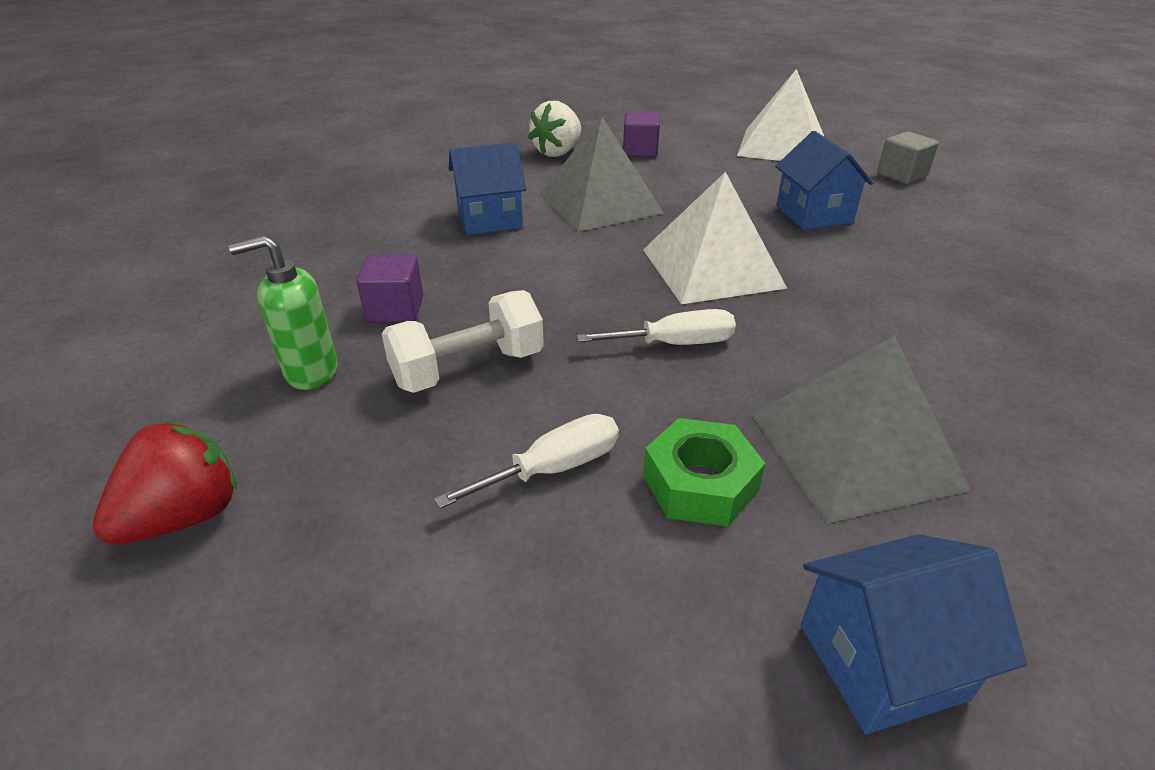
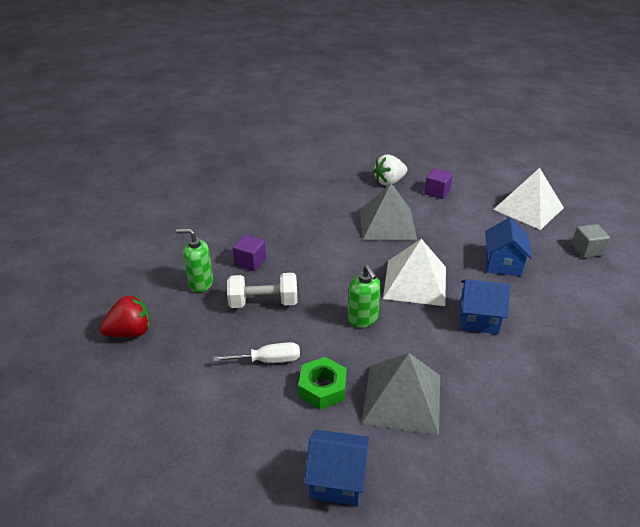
camera: 25 degrees right, 0 degrees up
(490, 219) = (324, 220): blue house -> blue house (478, 319)
(675, 344) = (362, 319): white screwdriver -> green soap dispenser

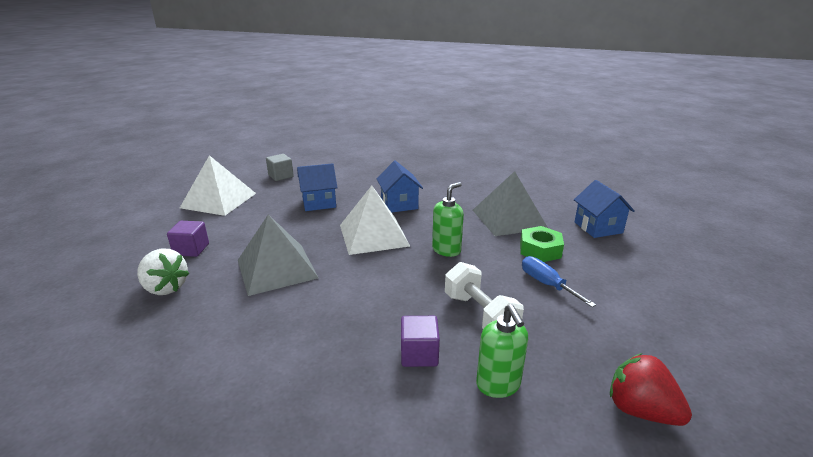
camera: 115 degrees left, 10 degrees down
(268, 360) = (547, 284): white screwdriver -> blue screwdriver

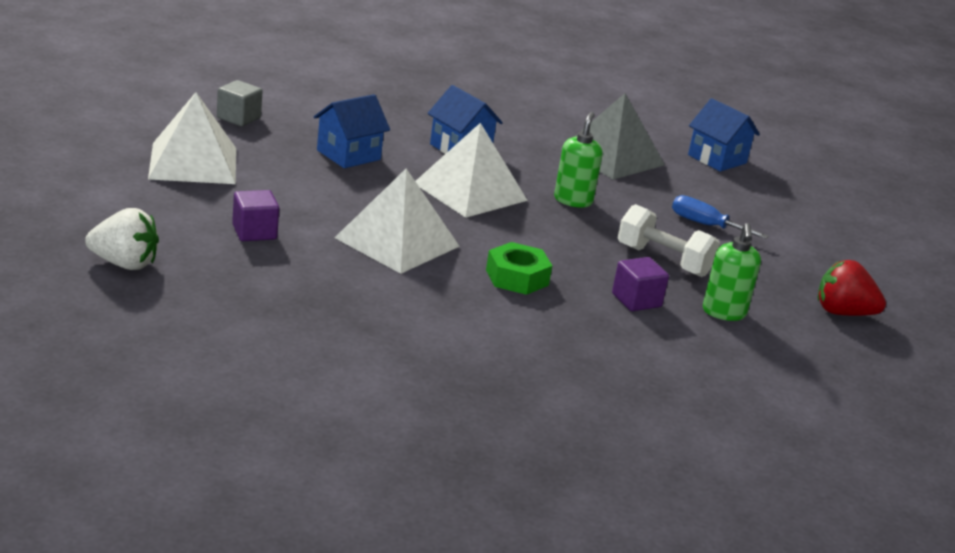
camera: 30 degrees left, 0 degrees up
(165, 288) = (288, 277): white strawberry -> white strawberry (124, 264)
(277, 268) = (397, 242): grey pyramid -> white pyramid
(498, 385) = (724, 313): green soap dispenser -> green soap dispenser turned 45 degrees clockwise
(540, 250) = (674, 190): green nut -> green nut (517, 277)

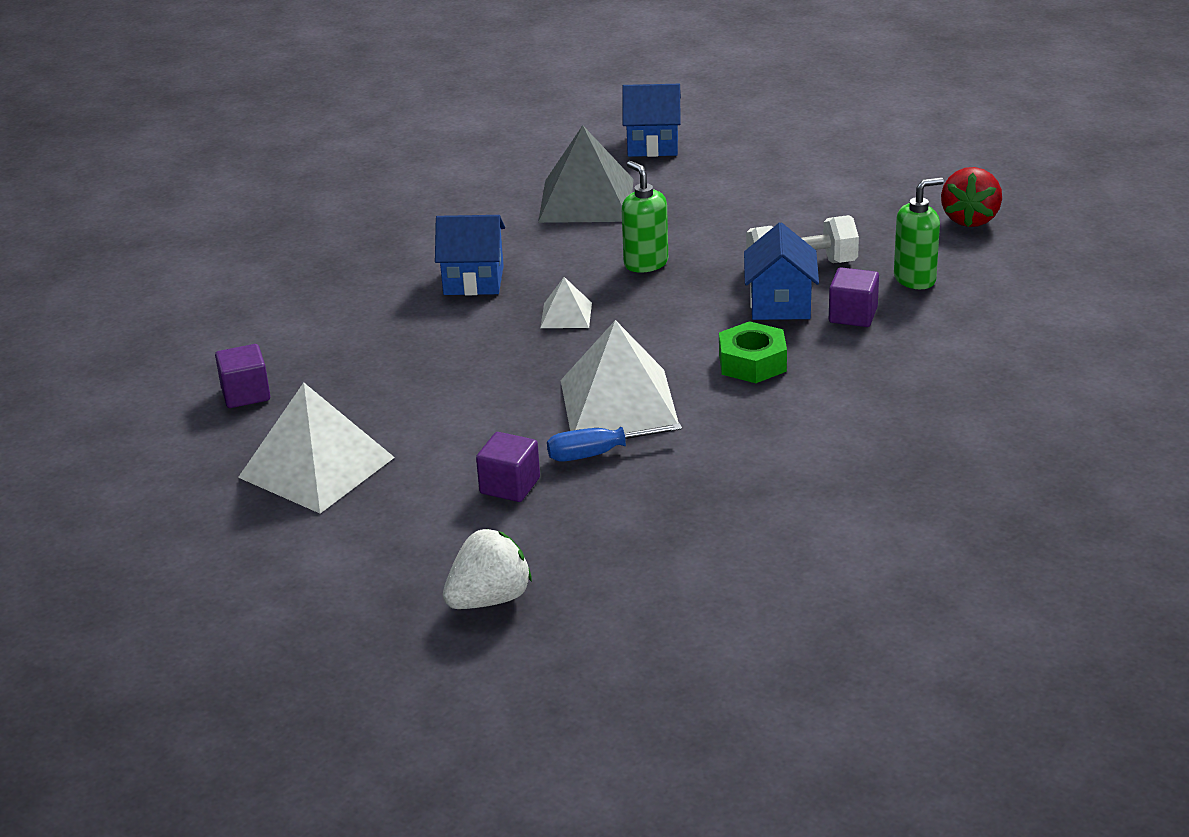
camera: 40 degrees left, 5 degrees up
(238, 118) = (246, 394): grey cube -> purple cube
(348, 155) = (411, 356): blue house -> blue house (780, 304)
(470, 191) = (566, 315): white pyramid -> white pyramid, size x0.49
(705, 225) = (763, 213): blue screwdriver -> blue screwdriver (598, 453)
(724, 313) = (915, 279): green soap dispenser -> green soap dispenser turned 75 degrees counterclockwise
(843, 313) = (970, 219): red strawberry -> red strawberry turned 45 degrees counterclockwise

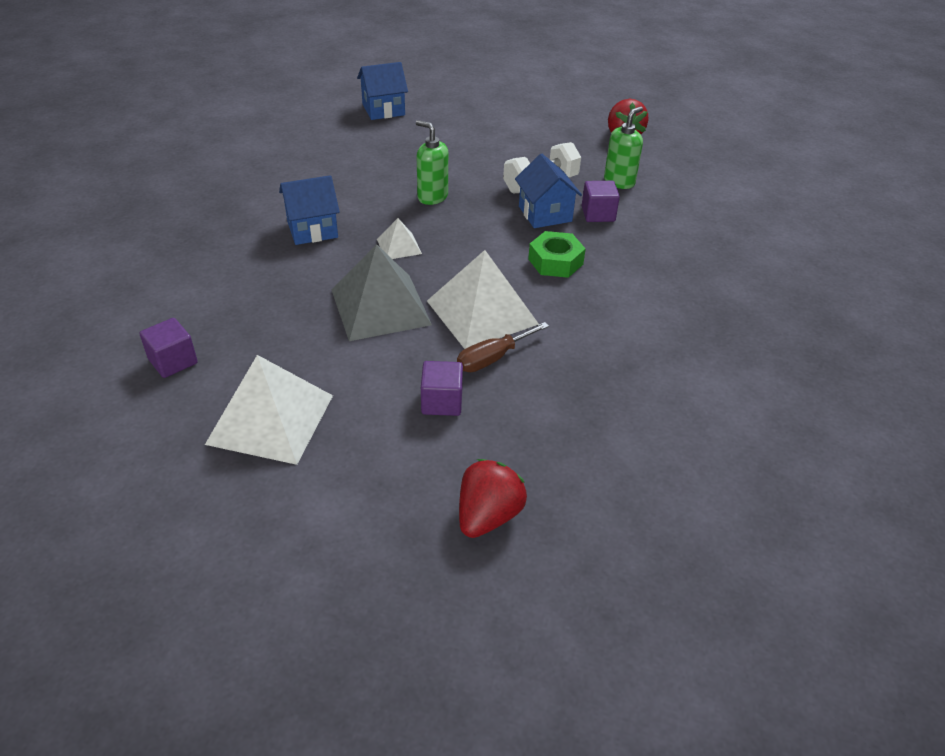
camera: 25 degrees left, 10 degrees up
(489, 599) = (488, 516): white strawberry -> red strawberry
(586, 200) = (361, 155): grey pyramid -> grey pyramid (380, 307)
(598, 453) = (492, 358): blue screwdriver -> brown screwdriver

